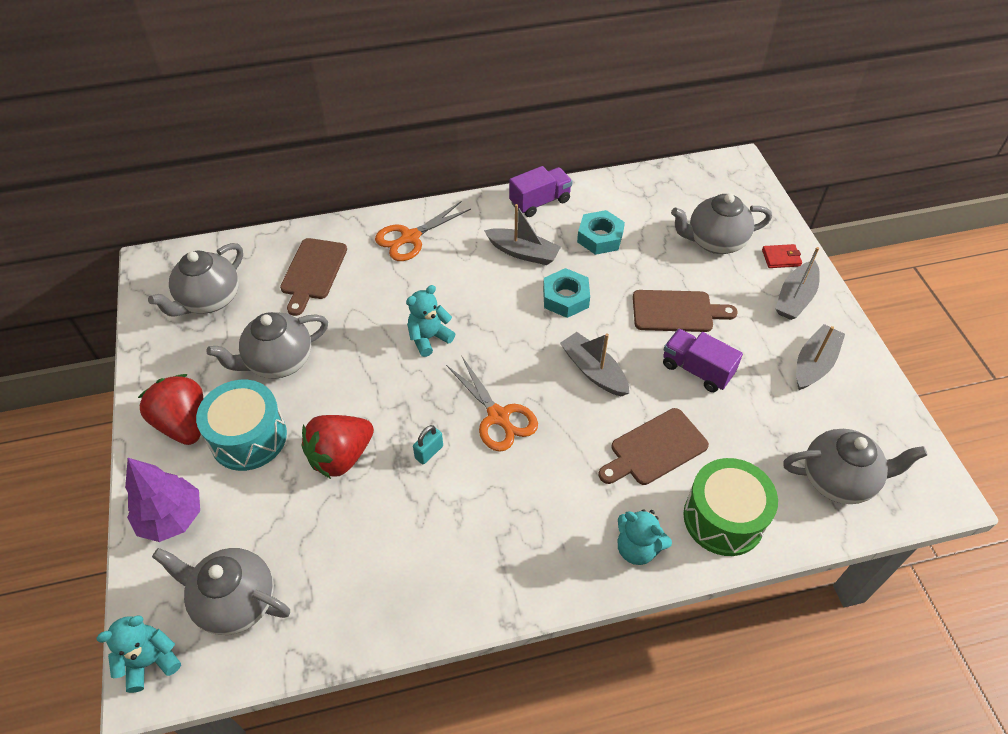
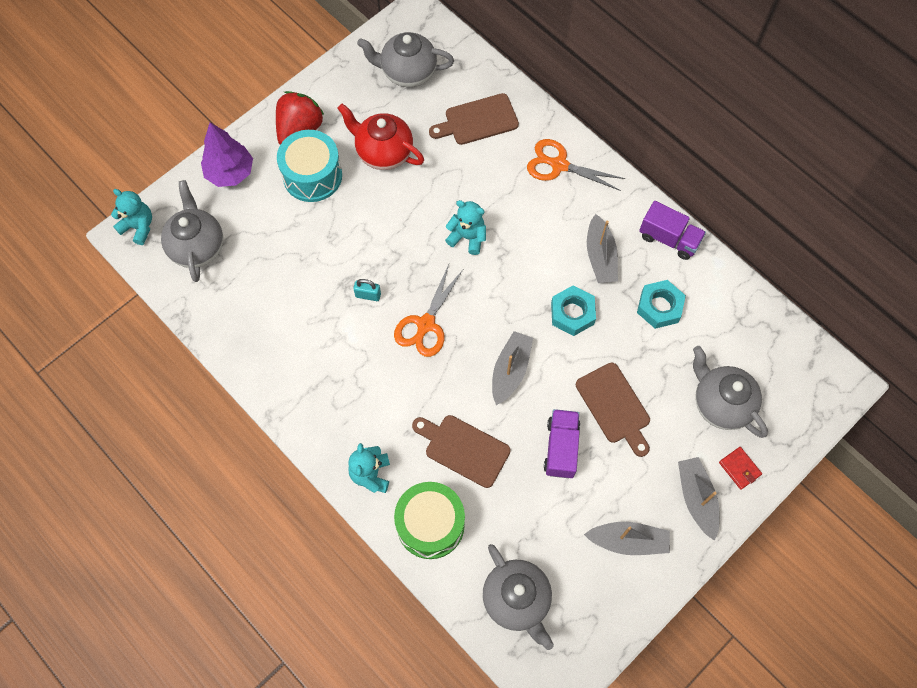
camera: 60 degrees right, 15 degrees up
(278, 361) = (383, 152): grey teapot -> red teapot
(340, 456) = (331, 241): red strawberry -> none
(795, 298) = (696, 498): grey boat -> grey boat turned 75 degrees clockwise

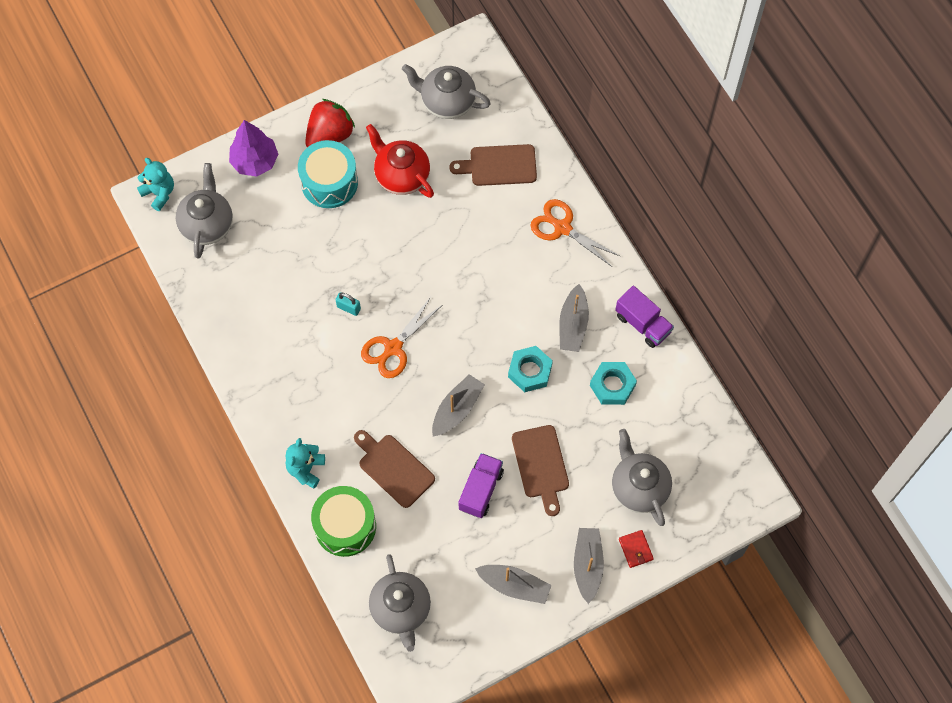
camera: 15 degrees right, 0 degrees up
(467, 237) = (455, 276): turquoise teddy bear -> none

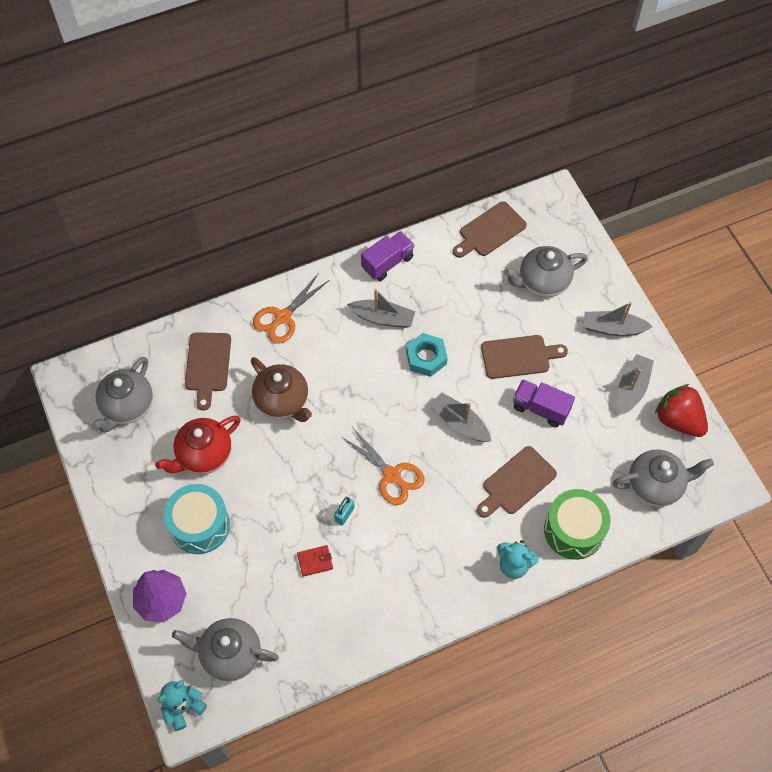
camera: 85 degrees left, 5 degrees down
(329, 135) = (144, 522): red strawberry -> red strawberry (678, 420)
(465, 239) = (282, 401): none -> brown teapot
(612, 385) = (445, 292): turquoise nut -> none
(635, 549) = (599, 290): red wallet -> red wallet (315, 561)
(699, 428) = (490, 231): none -> brown cutting board

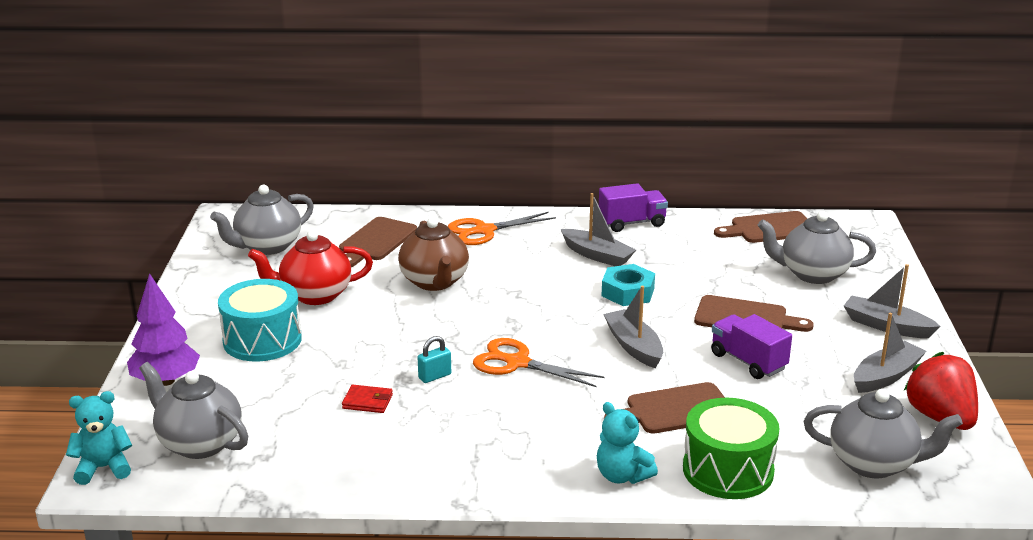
camera: 25 degrees right, 35 degrees down
(392, 475) = (517, 363): orange scissors -> orange scissors turned 135 degrees clockwise

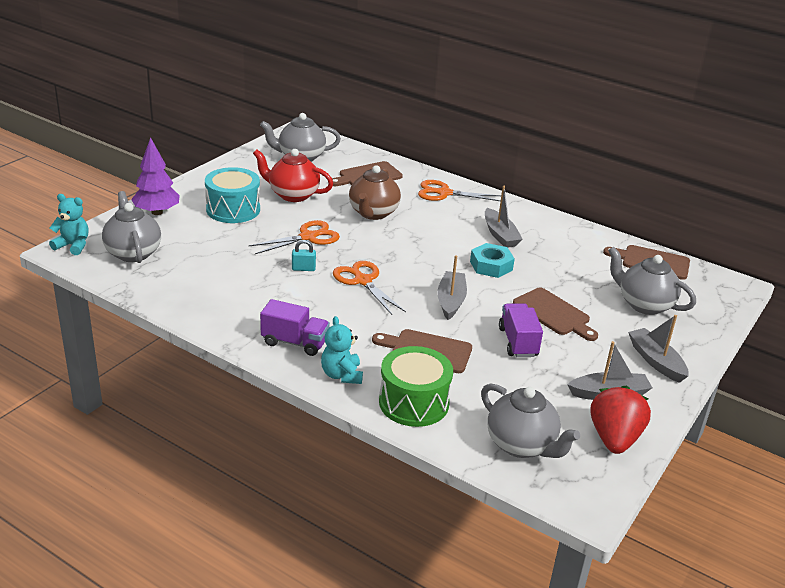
camera: 30 degrees right, 5 degrees up
(367, 401) = (248, 267): red wallet -> none
(394, 338) = (308, 237): none -> orange scissors
(632, 223) = (552, 223): purple truck -> purple truck (295, 342)

